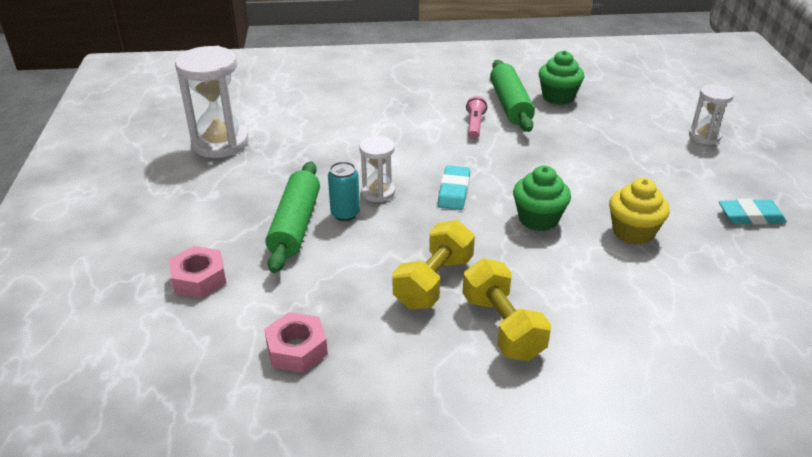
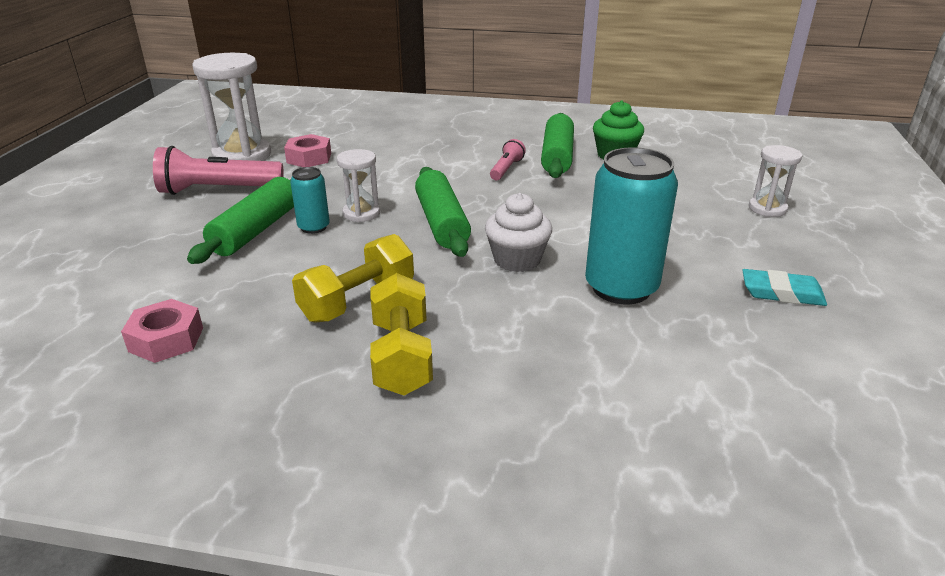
camera: 15 degrees right, 5 degrees down
(199, 279) = (127, 262): pink nut -> pink nut (309, 158)
(226, 186) = (218, 190): none -> pink flashlight
(454, 191) = (441, 223): turquoise eraser -> green rolling pin
(538, 219) = (517, 260): green cupcake -> white cupcake
(633, 232) = (621, 288): yellow cupcake -> turquoise can

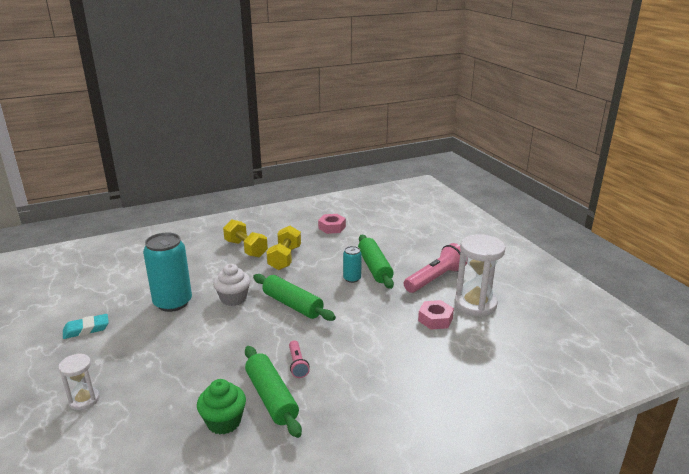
camera: 145 degrees right, 5 degrees down
(361, 213) = (341, 294): white hourglass -> none

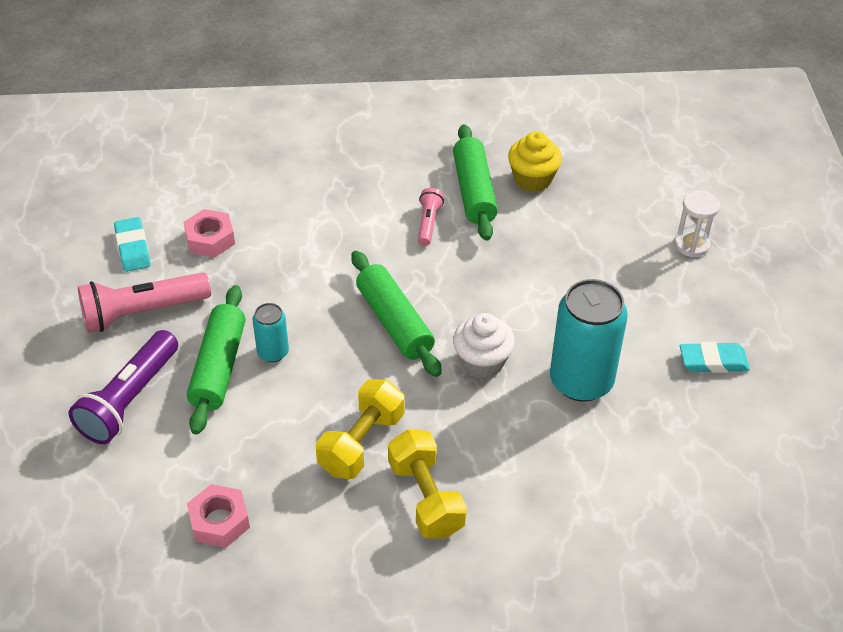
camera: 160 degrees left, 20 degrees up
(224, 422) = (532, 179): green cupcake -> yellow cupcake
(405, 250) = (129, 399): none -> purple flashlight
(475, 304) = (133, 248): white hourglass -> turquoise eraser

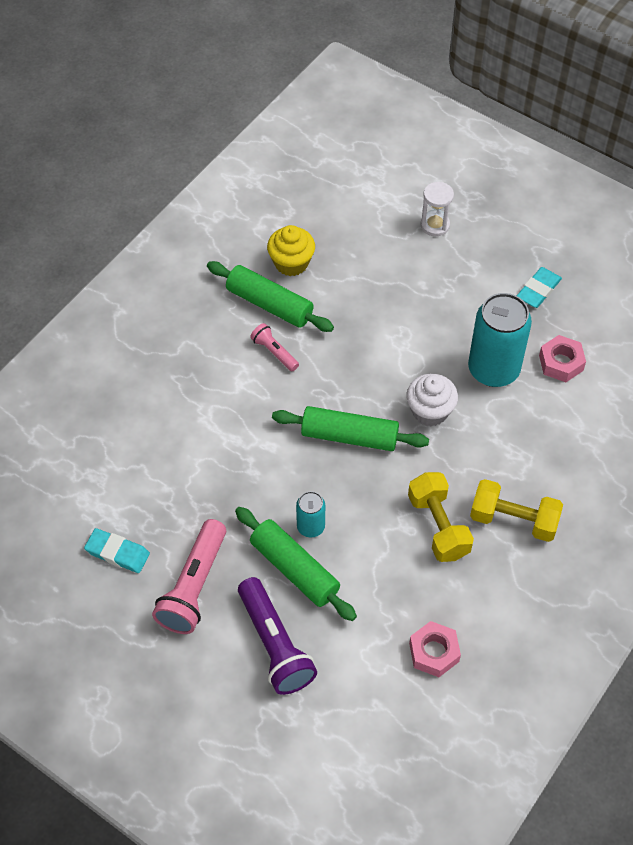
camera: 50 degrees left, 10 degrees up
(210, 239) = (158, 496): pink nut -> pink nut (561, 363)

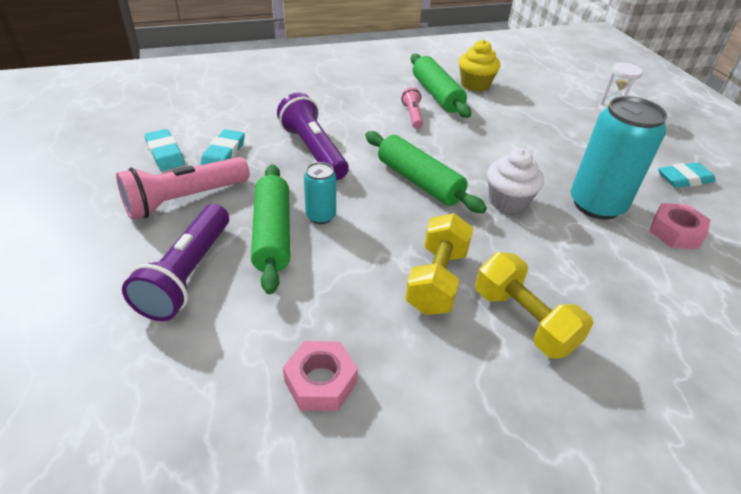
camera: 35 degrees right, 15 degrees down
(166, 517) = (224, 153): none -> turquoise eraser
(235, 460) = (313, 151): none -> purple flashlight

